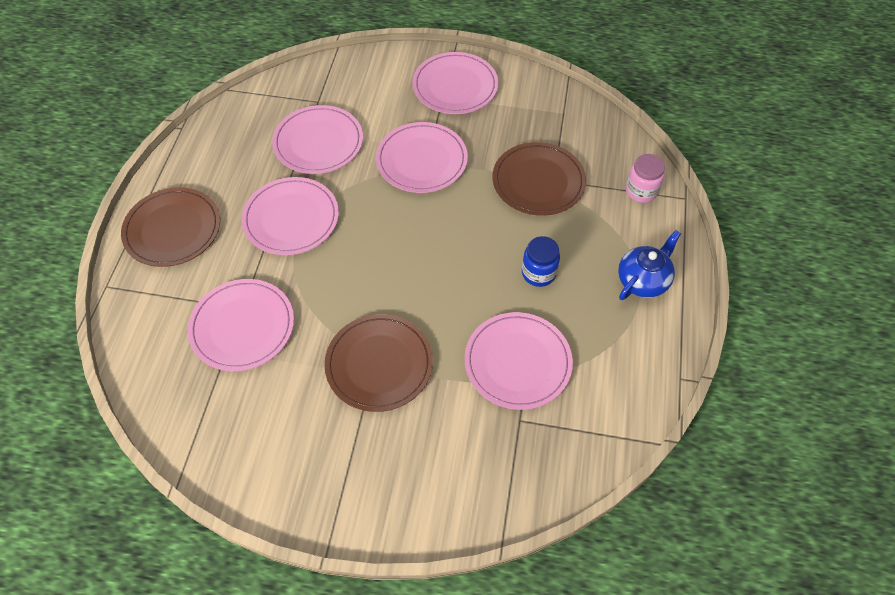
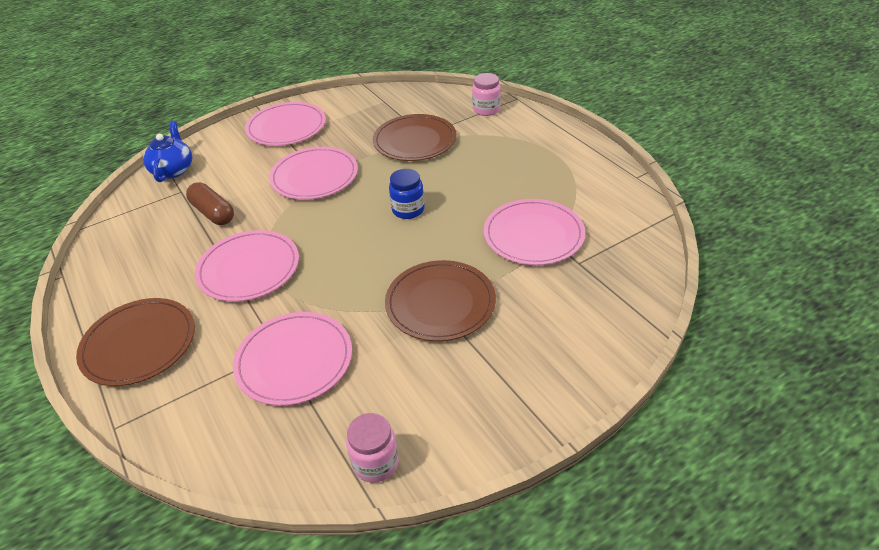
camera: 40 degrees left, 15 degrees down
(209, 451) = (375, 463): none -> pink jar
(318, 142) = (213, 213): pink plate -> brown capsule
(538, 273) = (481, 183): blue jar -> blue jar (408, 210)
(643, 280) = (548, 147): blue teapot -> blue teapot (173, 170)

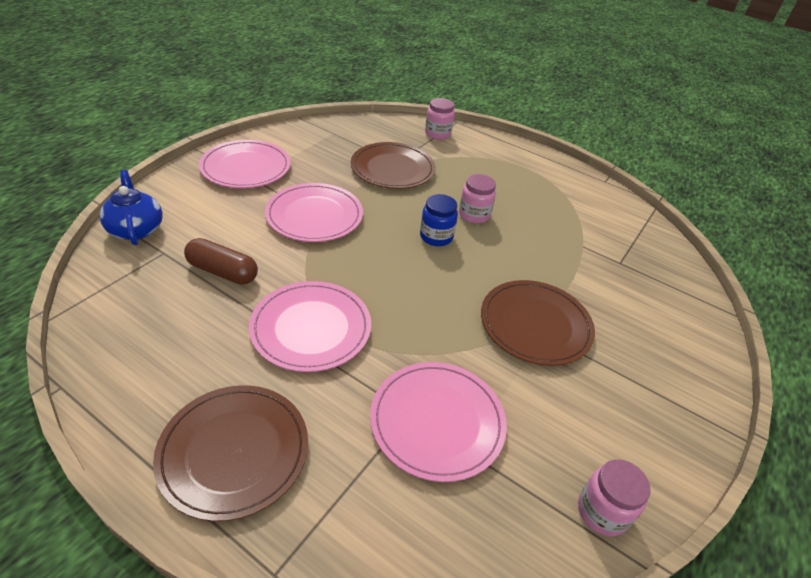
camera: 30 degrees left, 0 degrees up
(461, 194) = (474, 215): none -> pink jar
(533, 235) = (565, 243): pink plate -> none

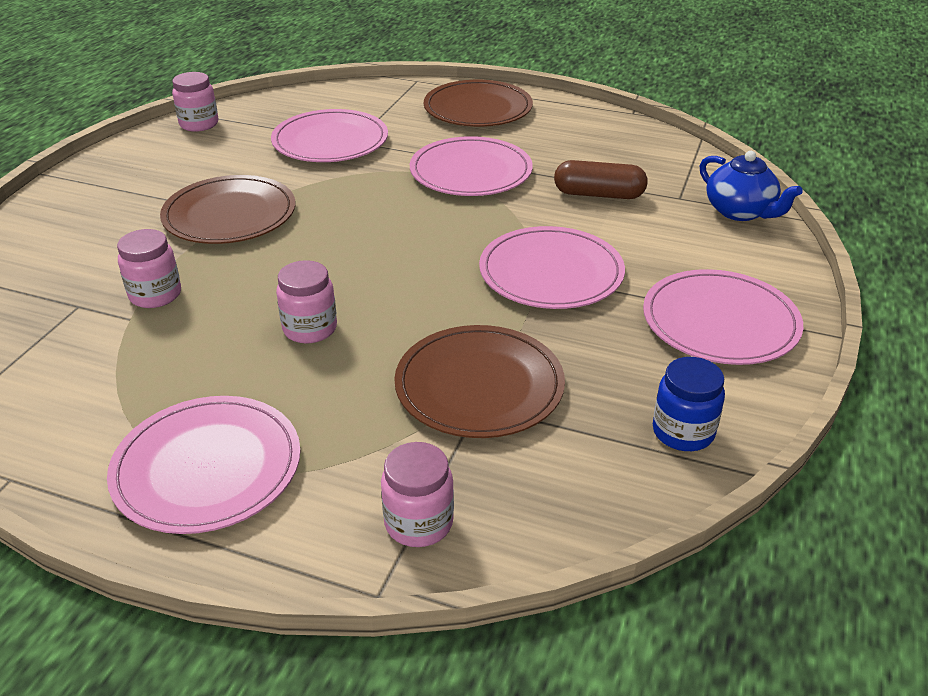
camera: 170 degrees right, 5 degrees down
(436, 237) = (365, 282): blue jar -> blue jar (683, 432)
(521, 166) = (207, 468): none -> pink plate
(572, 259) = (155, 295): none -> pink jar

